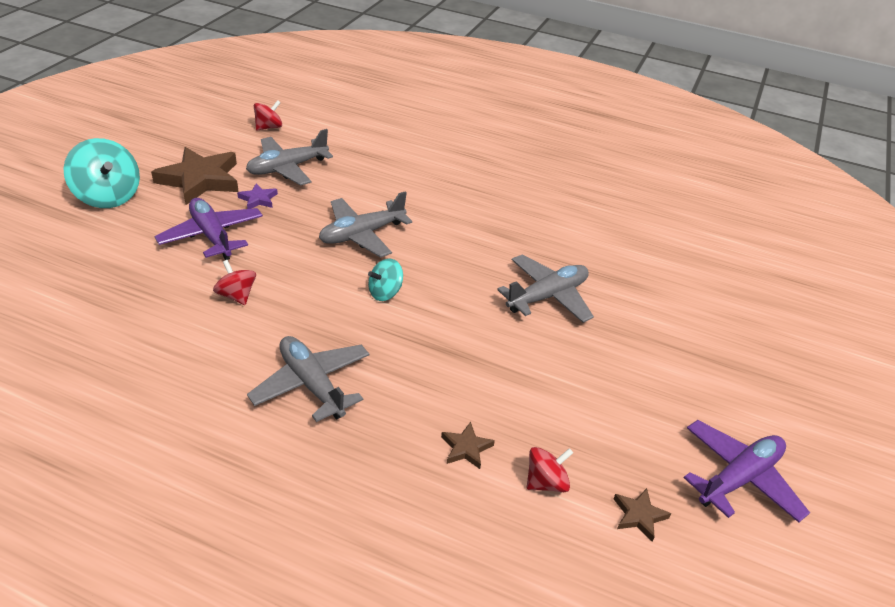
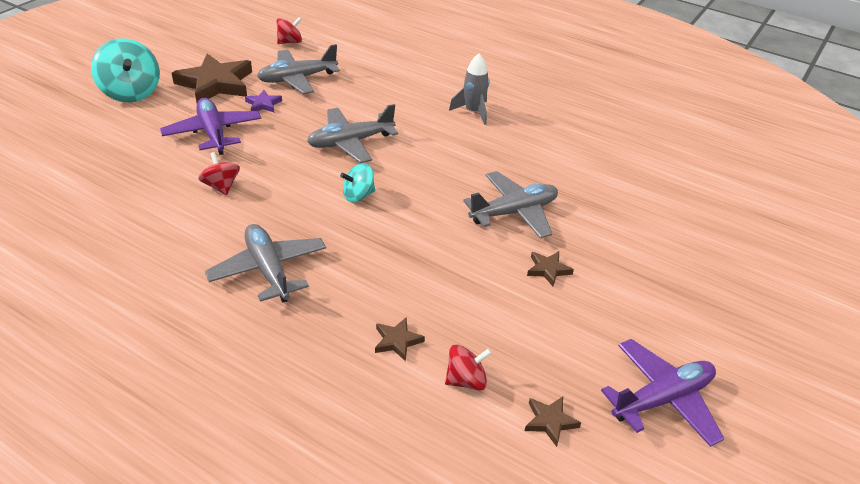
camera: 10 degrees right, 0 degrees up
(479, 191) = (473, 112): none -> grey rocket
(596, 354) = (548, 270): none -> brown star

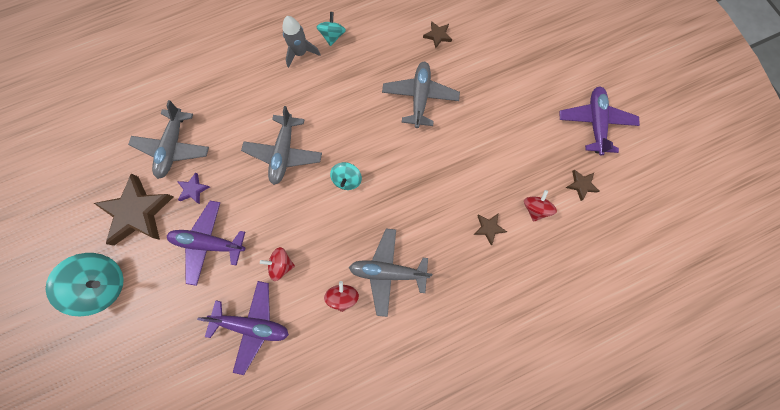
camera: 55 degrees left, 35 degrees up
(139, 192) = (252, 325): none -> purple plane
(290, 42) = (111, 125): red spinning top -> red spinning top (343, 296)
(516, 124) = (332, 36): none -> turquoise spinning top
(548, 270) = (479, 113): brown star -> brown star (437, 36)

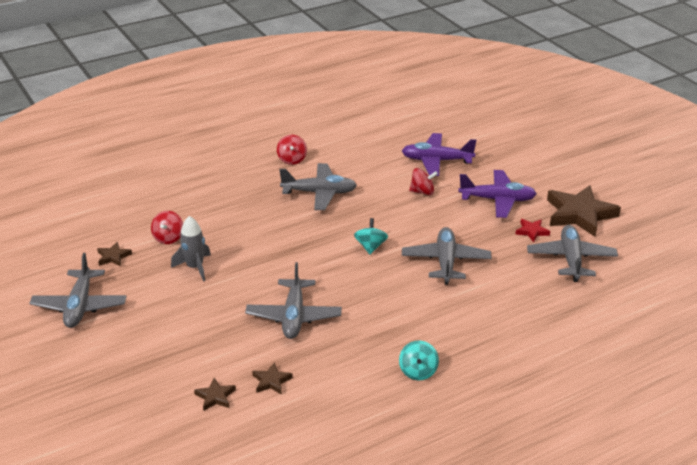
camera: 175 degrees right, 40 degrees down
(104, 284) = (581, 174): turquoise spinning top -> none
(193, 189) = (532, 231): purple star -> red star
(300, 53) = (456, 351): grey rocket -> grey rocket (195, 267)
(343, 296) = (360, 178): red spinning top -> red spinning top (292, 159)
(488, 228) = (219, 223): brown star -> brown star (215, 397)
(595, 123) = (80, 306): purple plane -> grey plane

